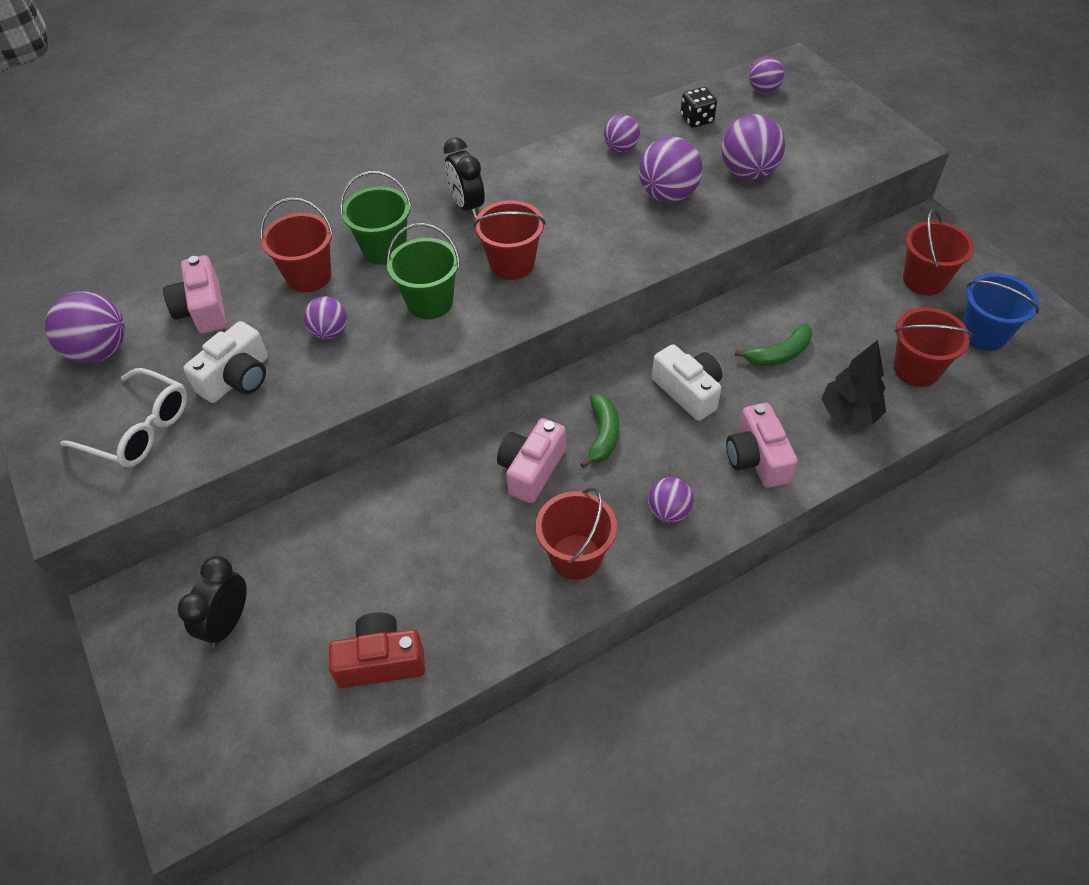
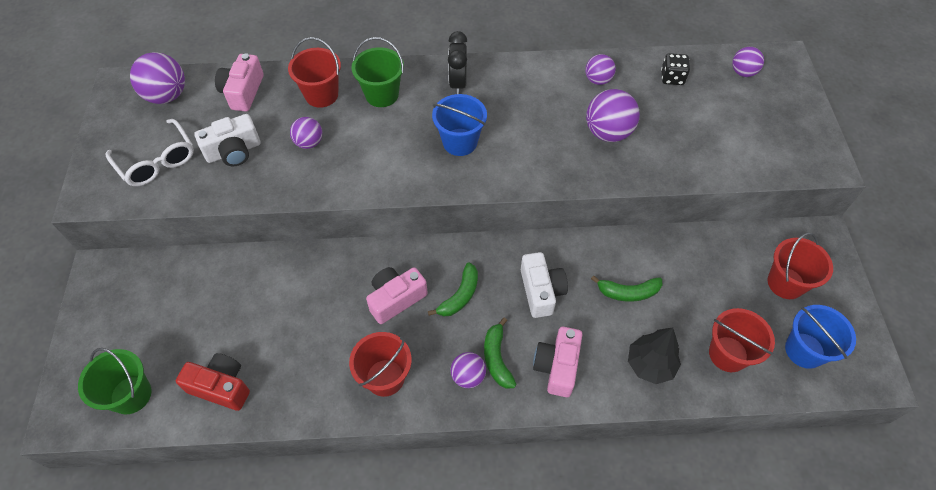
camera: 25 degrees right, 5 degrees up
(228, 622) = (150, 313): black clock -> none
(430, 302) = (386, 148): green bucket -> green bucket (131, 395)
(512, 264) = (460, 142): red bucket -> blue bucket
(687, 479) = (497, 358): none -> green banana
(748, 172) = (683, 138): purple ball -> none

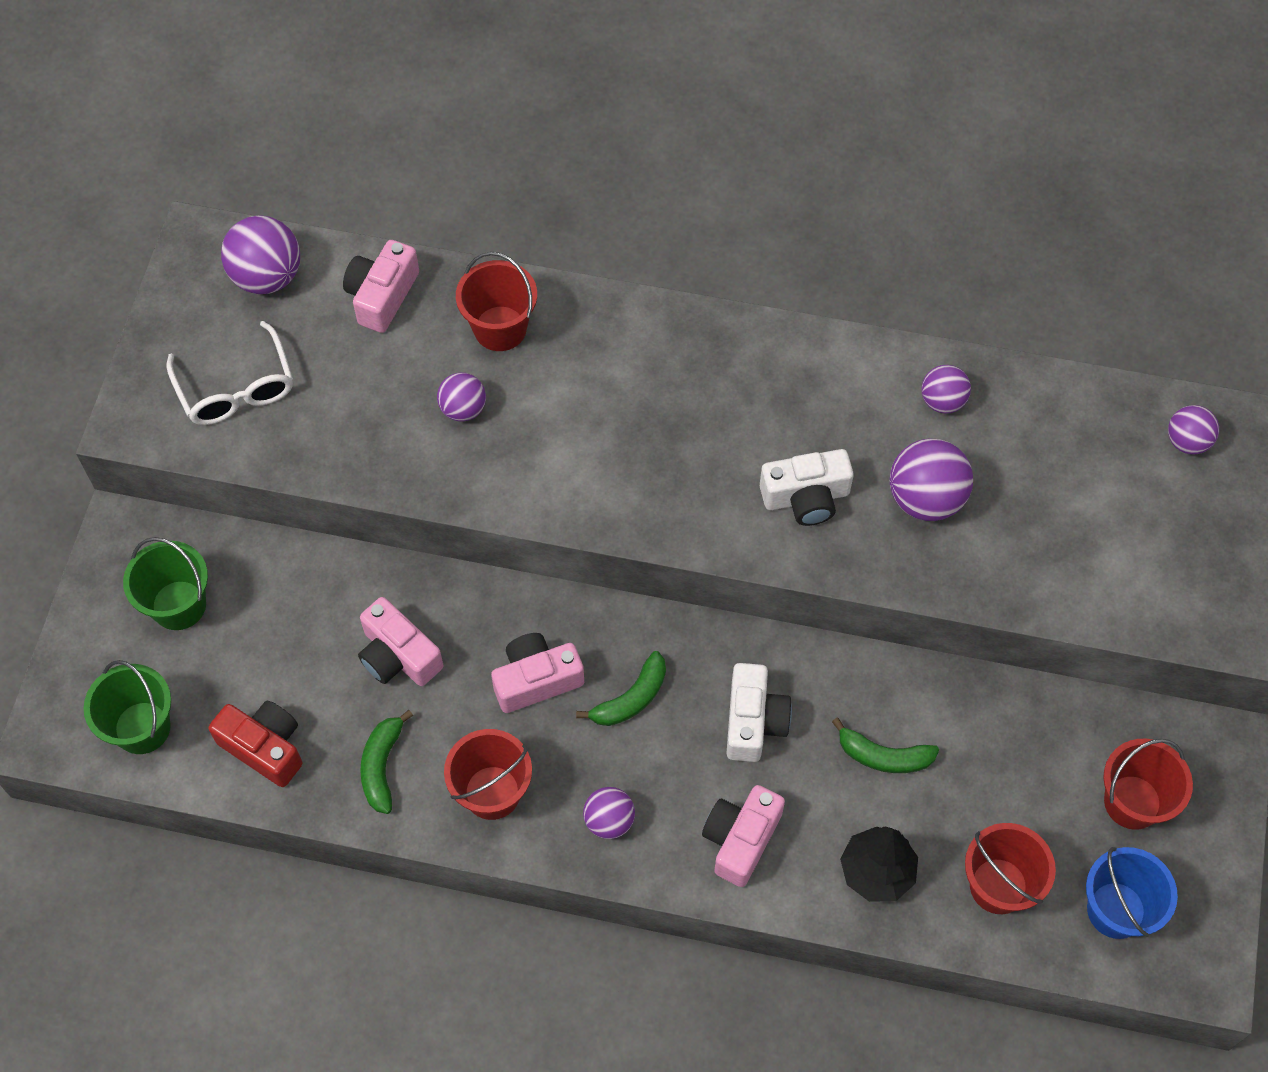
camera: 15 degrees right, 5 degrees up
(234, 151) = (349, 397): white camera -> white camera (806, 497)
(301, 305) = (398, 656): none -> pink camera
(382, 94) = (593, 349): green bucket -> green bucket (179, 605)
(458, 83) = (717, 356): black clock -> none
(460, 142) = (690, 461): blue bucket -> none
(497, 358) = (658, 805): green banana -> green banana (382, 766)
(672, 78) = (1065, 425): black dice -> none

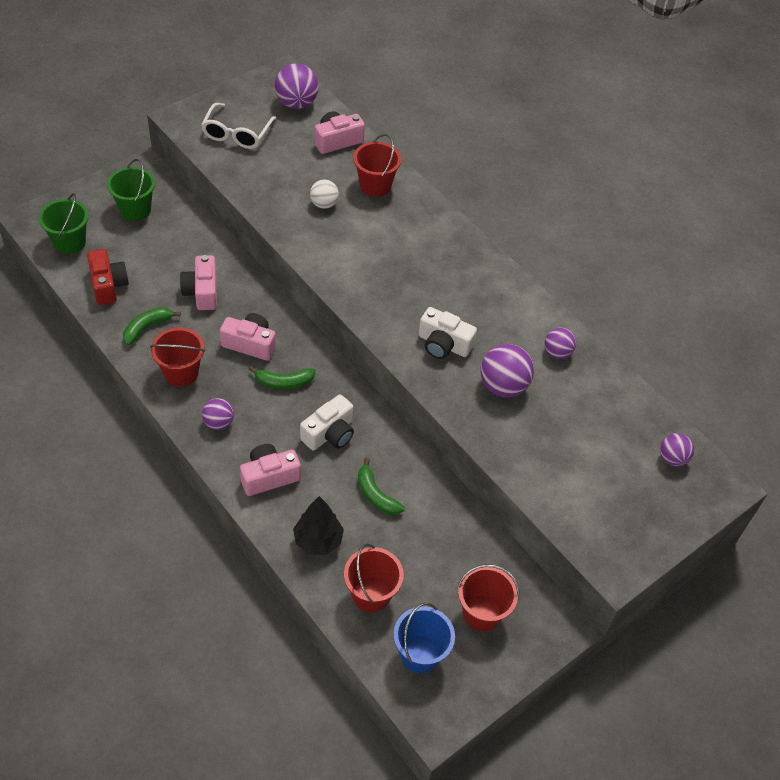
camera: 35 degrees right, 10 degrees down
(463, 409) = (324, 204): purple ball -> white ball

